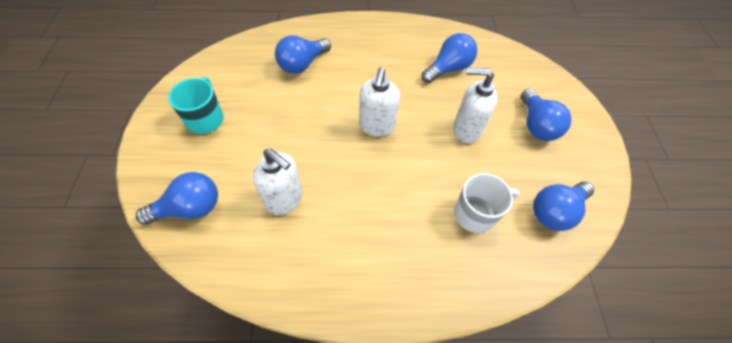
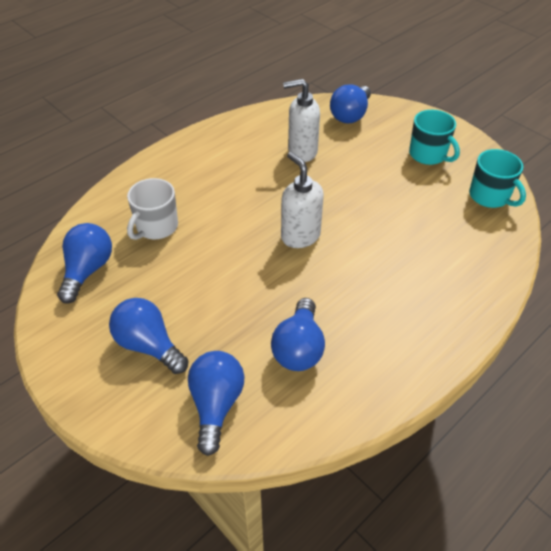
camera: 140 degrees right, 10 degrees down
(227, 64) = (490, 196): none -> turquoise mug
(302, 64) = (437, 242): blue light bulb -> blue light bulb (216, 405)
(466, 130) = (218, 288): white soap dispenser -> none

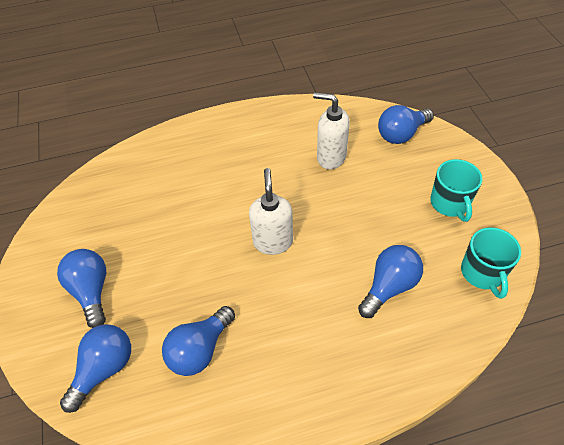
camera: 30 degrees right, 5 degrees up
(88, 270) = (92, 205): blue light bulb -> blue light bulb (389, 286)
(156, 227) = (165, 186): white mug -> none

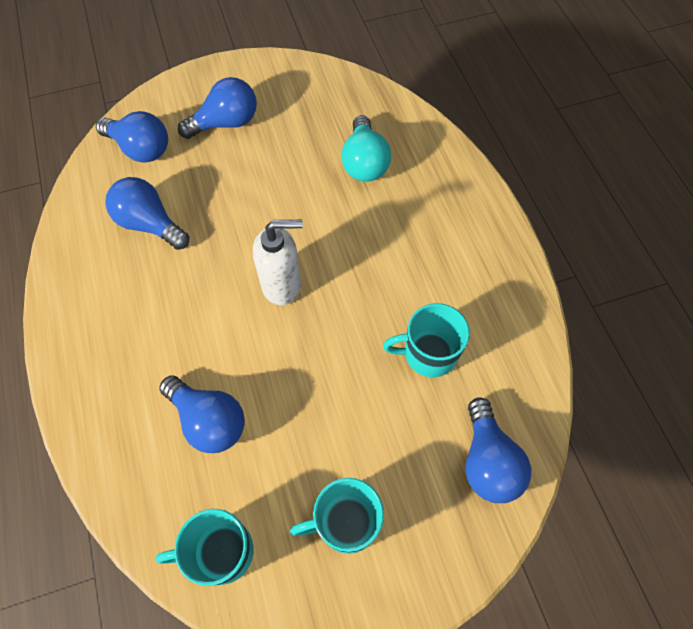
camera: 85 degrees right, 10 degrees up
(162, 188) = (364, 163): none -> turquoise light bulb
(331, 157) = (428, 353): white soap dispenser -> turquoise mug
(401, 134) = (487, 461): blue light bulb -> blue light bulb turned 150 degrees counterclockwise

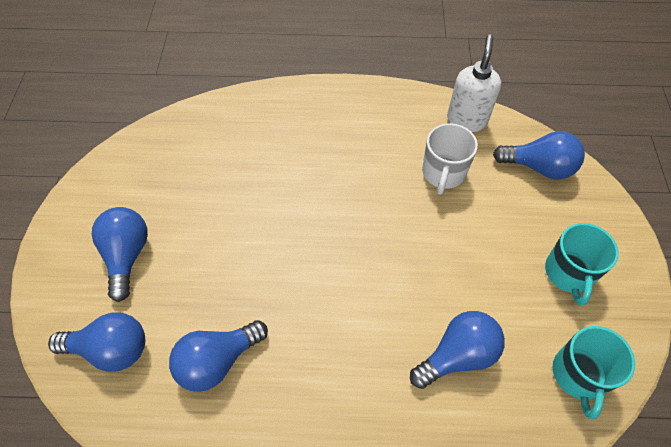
camera: 70 degrees left, 5 degrees down
(140, 149) = (111, 349): blue light bulb -> blue light bulb turned 45 degrees clockwise
(282, 285) = (341, 258): white soap dispenser -> white soap dispenser (466, 120)
(364, 163) = (241, 157): turquoise light bulb -> none
(428, 353) = (443, 173): turquoise mug -> white mug

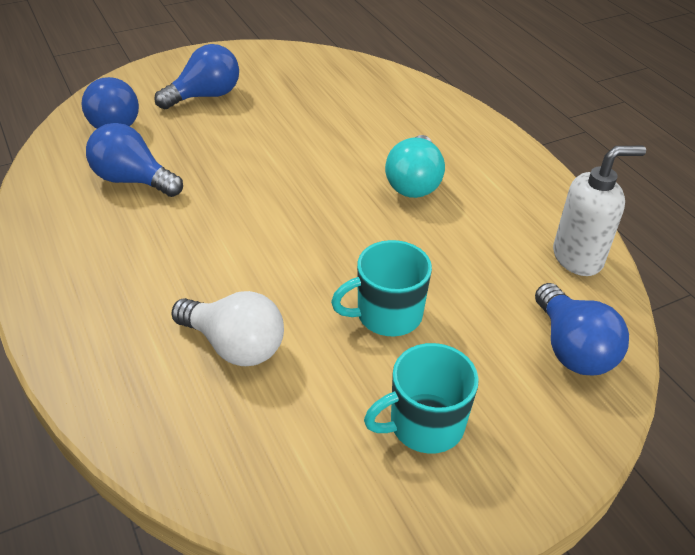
camera: 60 degrees right, 15 degrees down
(344, 165) = (414, 183): none -> turquoise light bulb
(443, 173) = (475, 261): white mug -> none
(457, 355) = (235, 346): blue light bulb -> white light bulb
(578, 375) = (275, 473): turquoise mug -> turquoise mug (387, 315)

